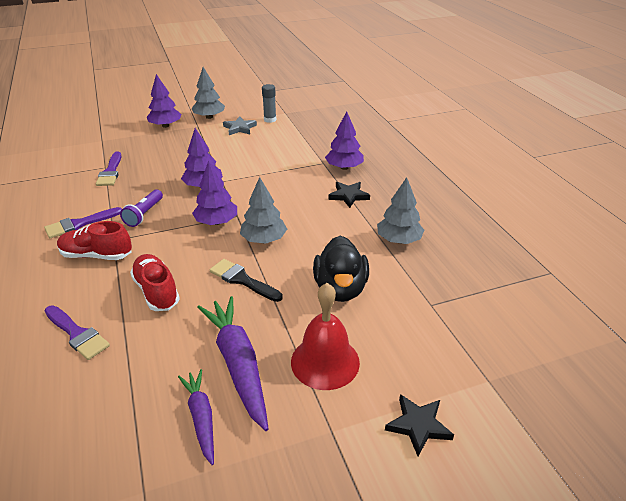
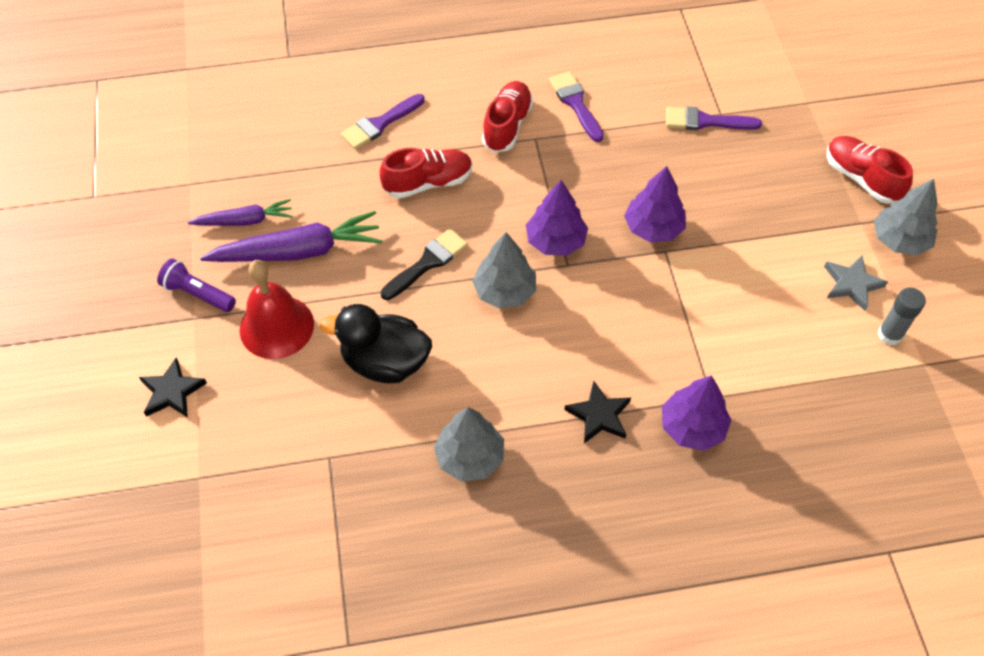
camera: 100 degrees right, 20 degrees up
(144, 214) = (587, 164): purple flashlight -> purple flashlight (198, 294)
(165, 126) = (861, 178): purple tree -> red shoe

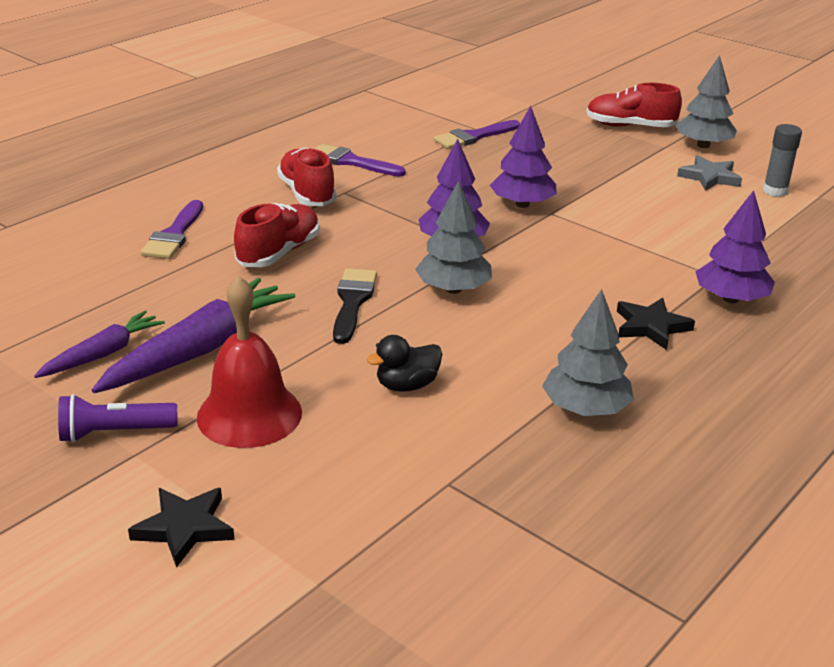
camera: 40 degrees left, 25 degrees down
(385, 362) = (407, 385): black duck -> black duck, size x0.57

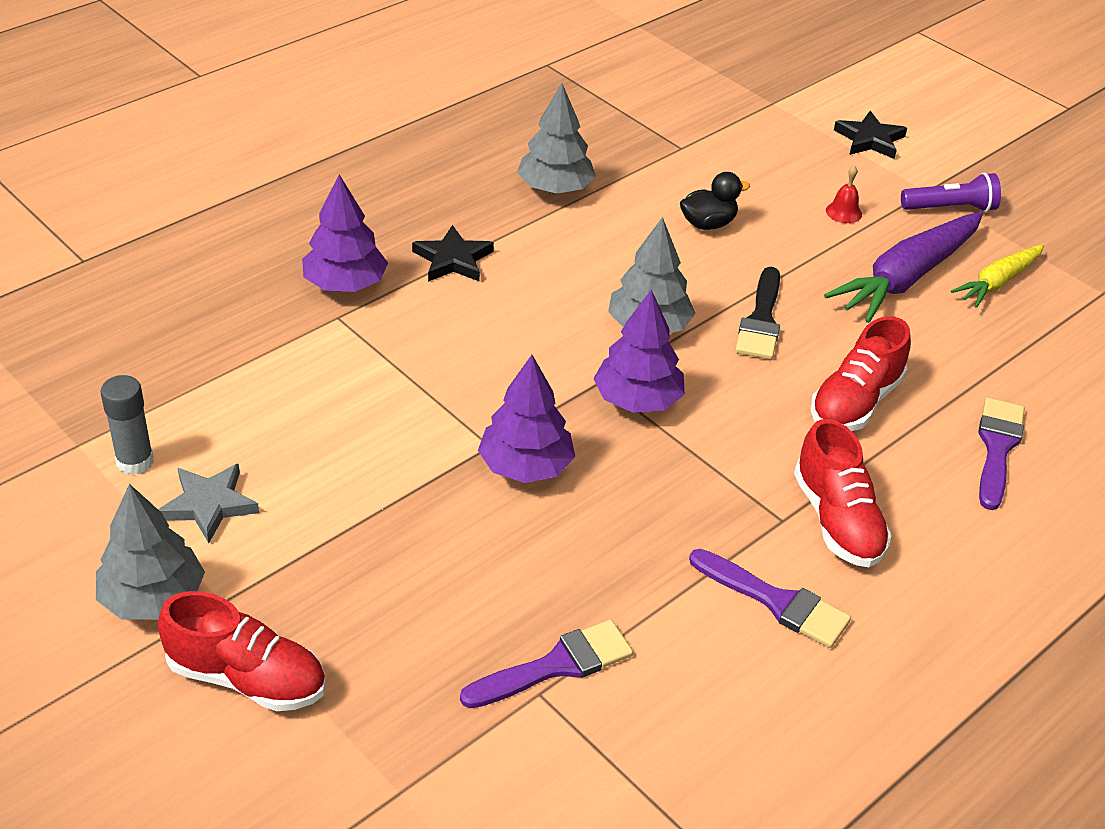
camera: 175 degrees left, 10 degrees up
(103, 354) = (998, 282): purple carrot -> yellow carrot
(249, 414) = (843, 212): red bell -> red bell, size x0.41

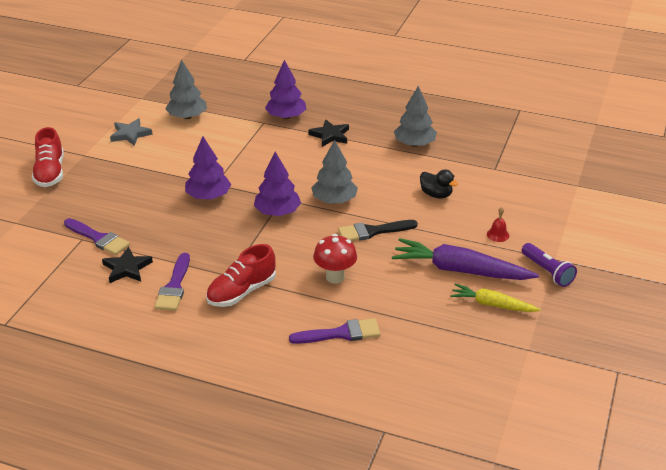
camera: 65 degrees right, 5 degrees down
(135, 461) = (141, 112): grey glue stick -> none
(153, 598) = (76, 141): grey tree -> grey tree (187, 117)
(855, 402) = (335, 277): red shoe -> red mushroom
(870, 139) = (583, 227): black star -> black star (127, 268)

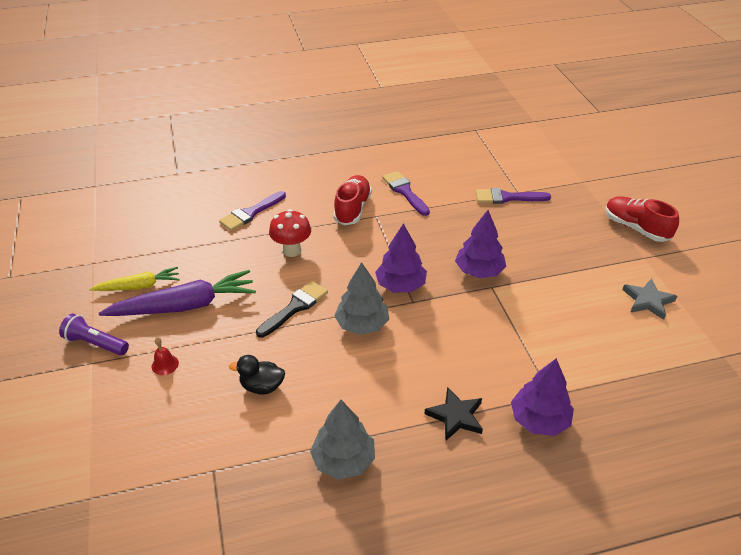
camera: 145 degrees right, 5 degrees up
(127, 268) = (454, 188): black star -> none
(187, 117) = (637, 356): grey tree -> none

